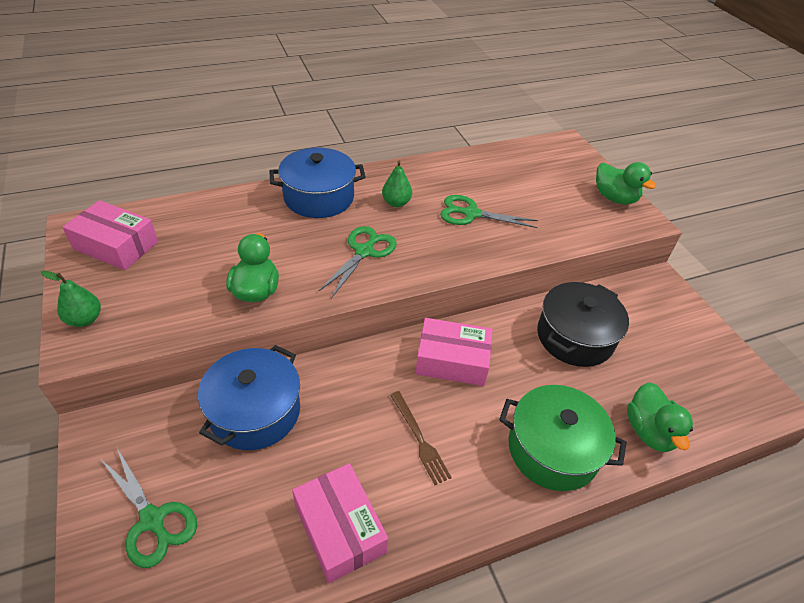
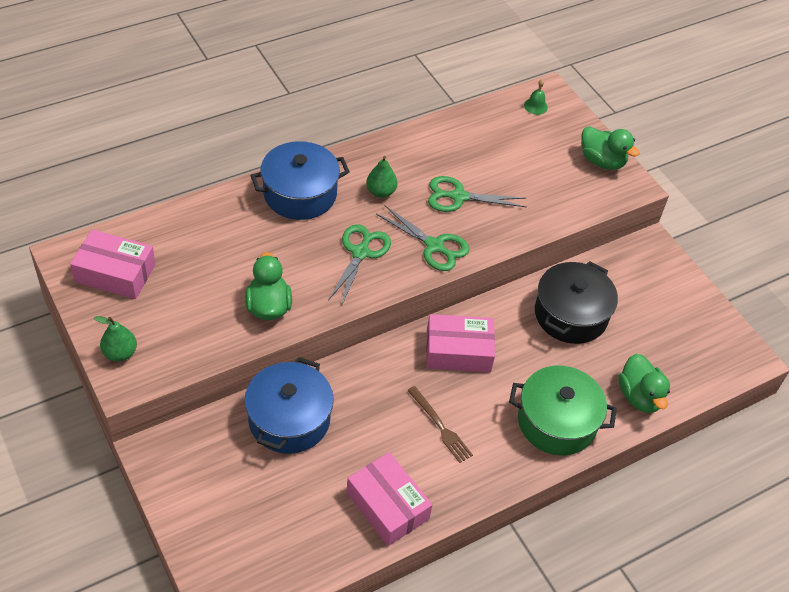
camera: 10 degrees left, 5 degrees up
(152, 519) = (231, 517): green scissors -> green scissors (434, 246)
(553, 151) = (535, 106): none -> green bell

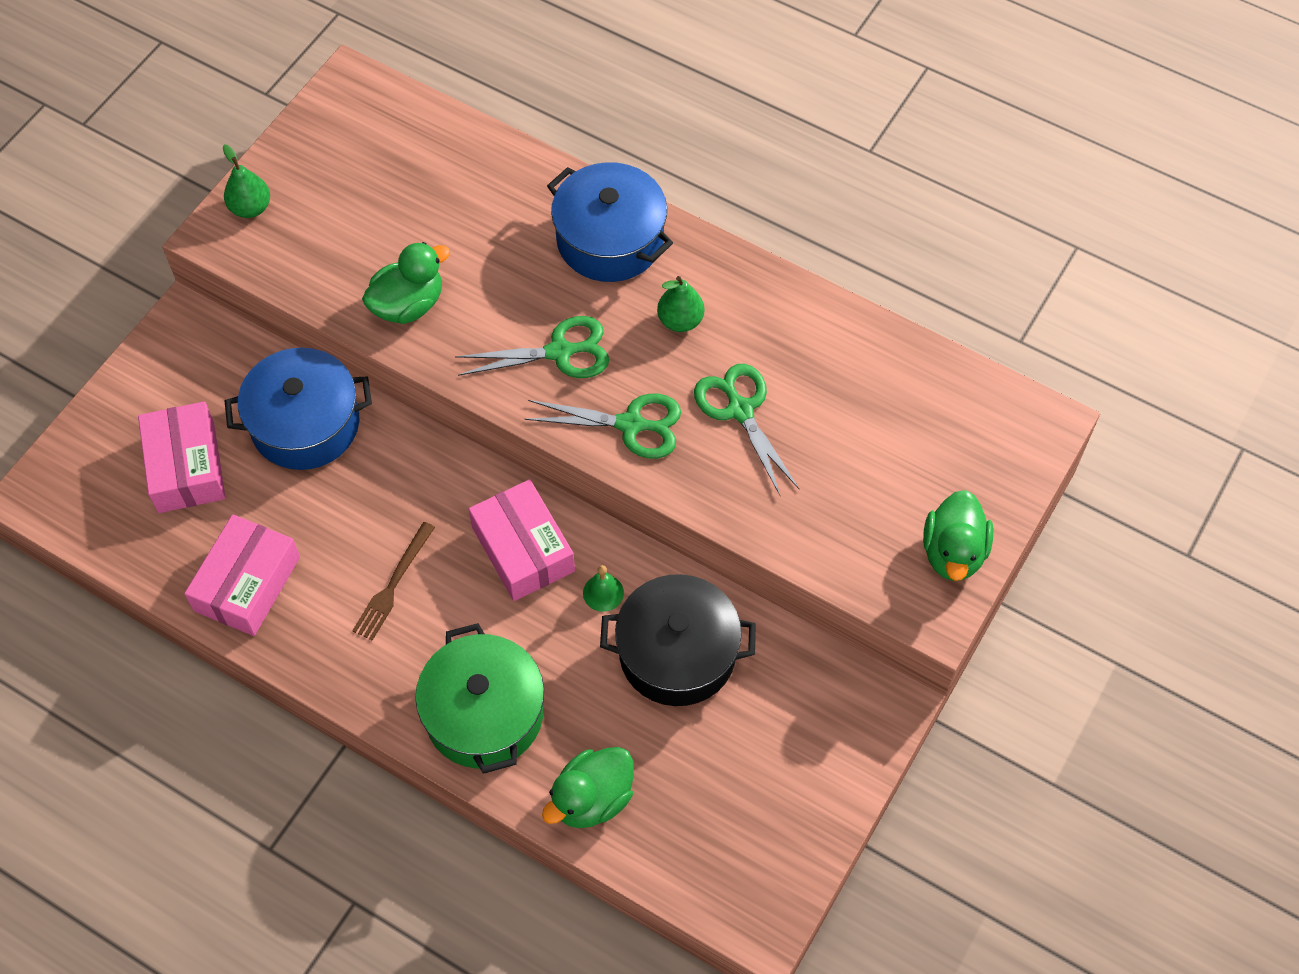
camera: 65 degrees right, 10 degrees up
(115, 273) = (357, 138): pink box -> pink box (186, 467)
(434, 246) = (630, 424): green scissors -> green scissors turned 90 degrees counterclockwise
(535, 106) = (998, 419): green bell -> green bell (603, 592)

